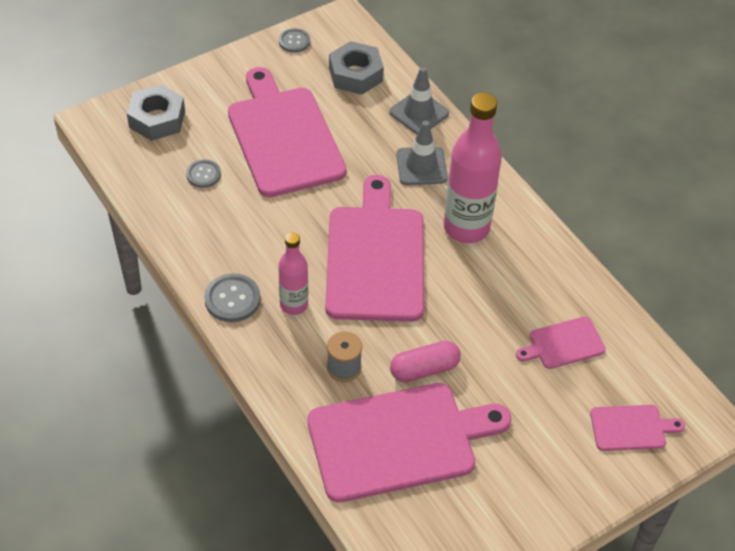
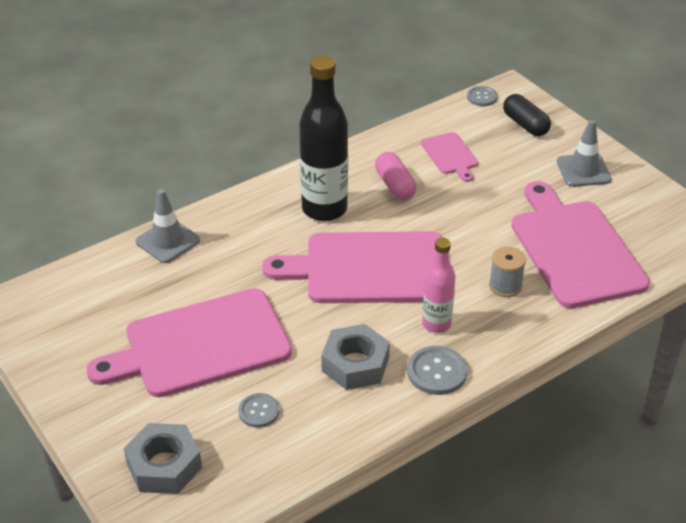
camera: 90 degrees left, 10 degrees down
(294, 41) = (39, 344): grey button -> grey button (482, 97)
(355, 74) = (103, 290): grey nut -> grey nut (355, 364)
(421, 166) = (244, 238): grey traffic cone -> grey traffic cone (583, 170)
(424, 369) = (495, 235): pink capsule -> pink capsule (395, 185)
(466, 227) = (324, 209): pink bottle -> black bottle
(631, 428) = (525, 125): pink cutting board -> black capsule

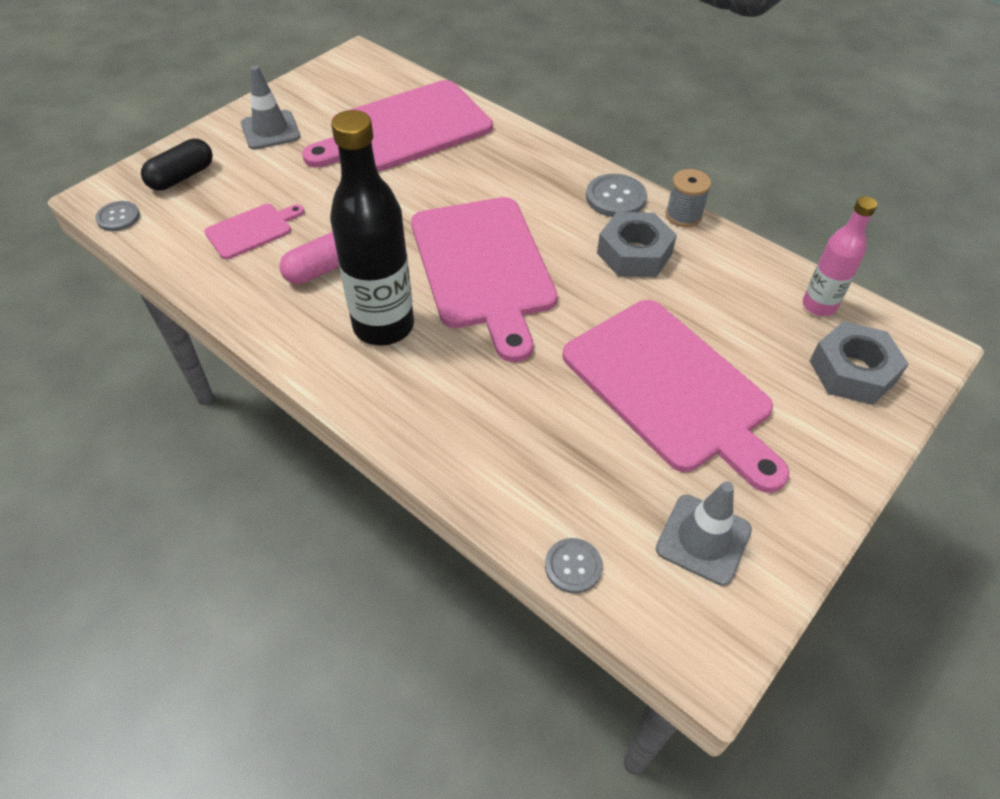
camera: 105 degrees left, 10 degrees up
(168, 241) = (496, 482): grey traffic cone -> grey traffic cone (703, 539)
(259, 411) = (737, 313): grey button -> grey button (573, 566)
(436, 324) = (551, 206): pink bottle -> pink bottle (818, 306)
(505, 286) = (476, 167): grey spool -> grey spool (683, 215)

